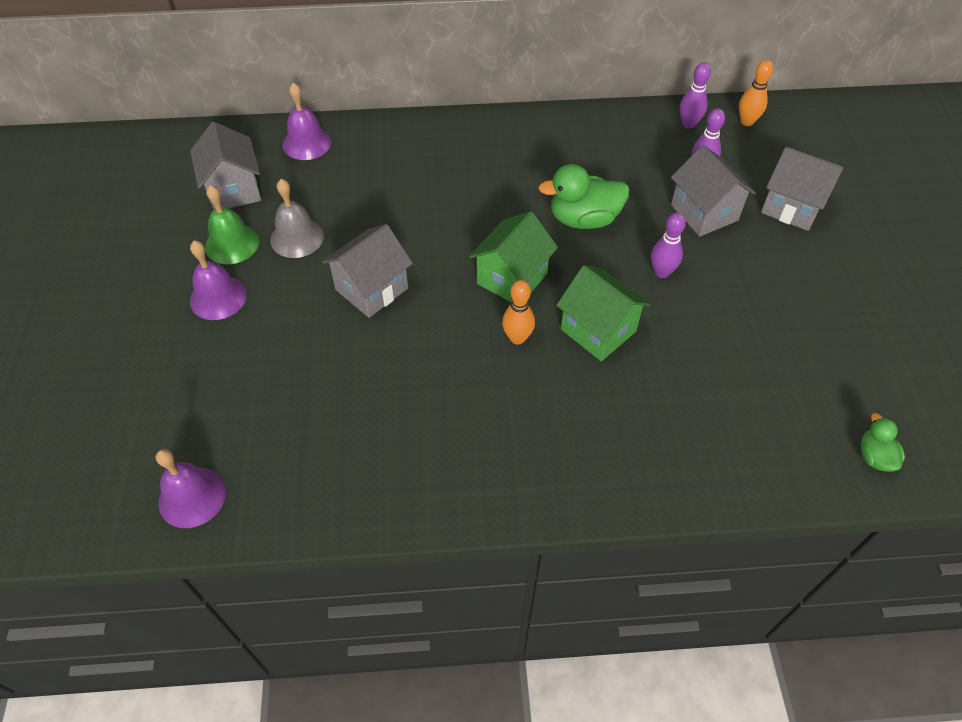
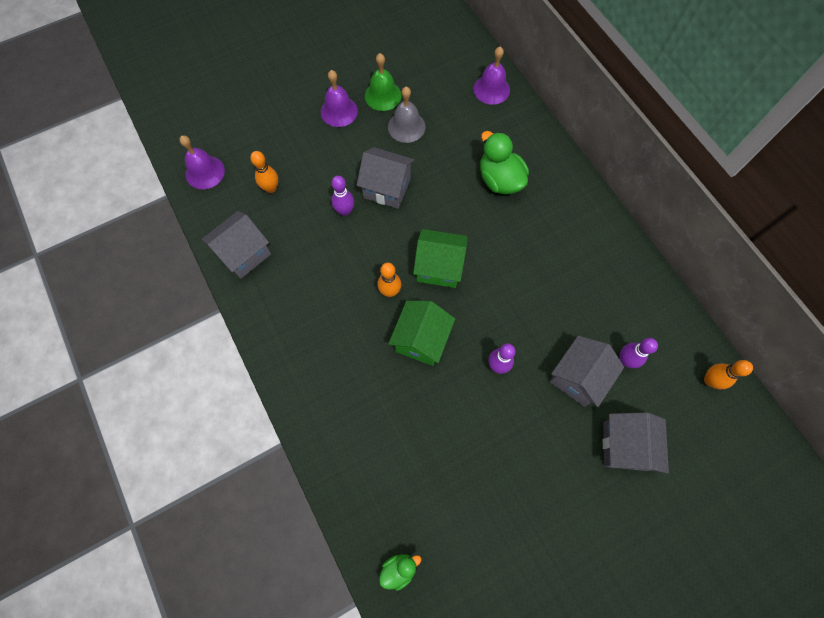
camera: 65 degrees right, 15 degrees up
(234, 190) = (426, 72): grey house -> grey house (244, 254)
(281, 418) = (271, 188): none -> orange bowling pin
(583, 219) = (520, 292): green duck -> green duck (499, 180)
(688, 124) = (675, 334): purple bowling pin -> purple bowling pin (345, 211)

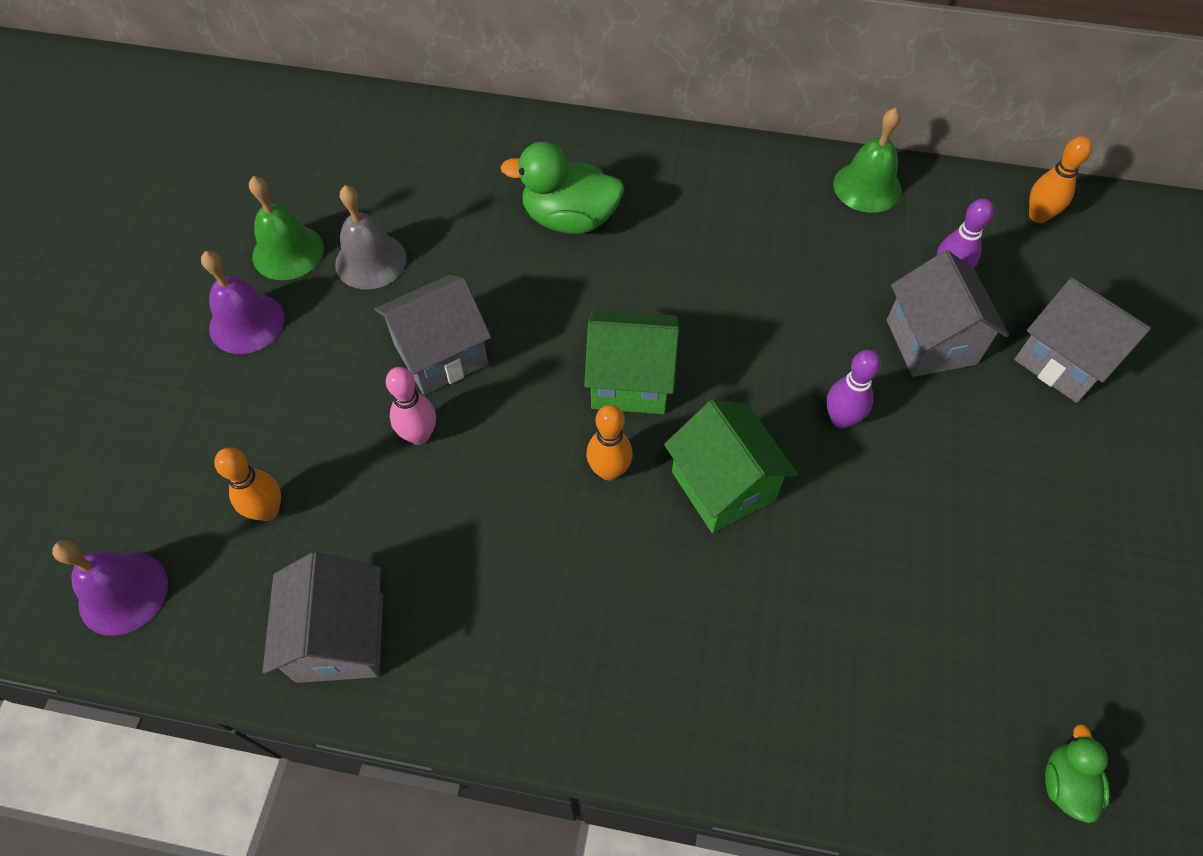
camera: 50 degrees left, 10 degrees down
(345, 211) = (419, 435): purple bowling pin -> pink bowling pin
(439, 267) = (630, 381): green house -> green house turned 45 degrees clockwise
(491, 89) = (427, 131): purple bell -> none
(646, 288) = (867, 187): none -> green bell

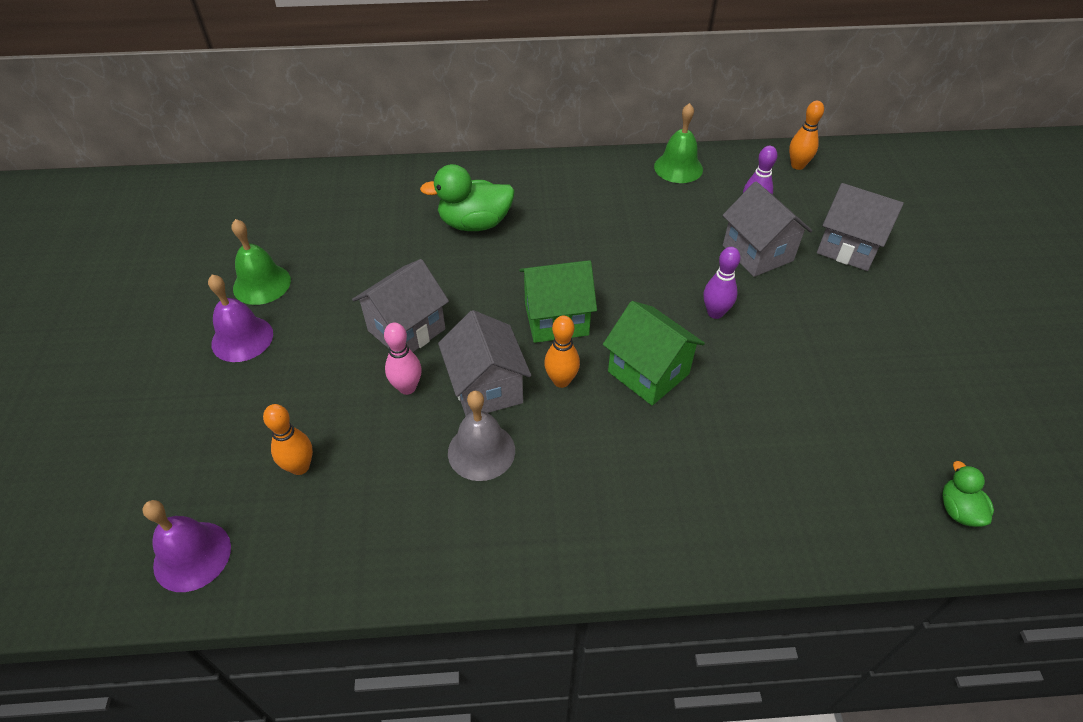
camera: 15 degrees left, 10 degrees down
(340, 638) = (389, 545): grey house -> grey house (486, 388)
(371, 261) = (330, 278): grey bell -> grey bell (481, 451)

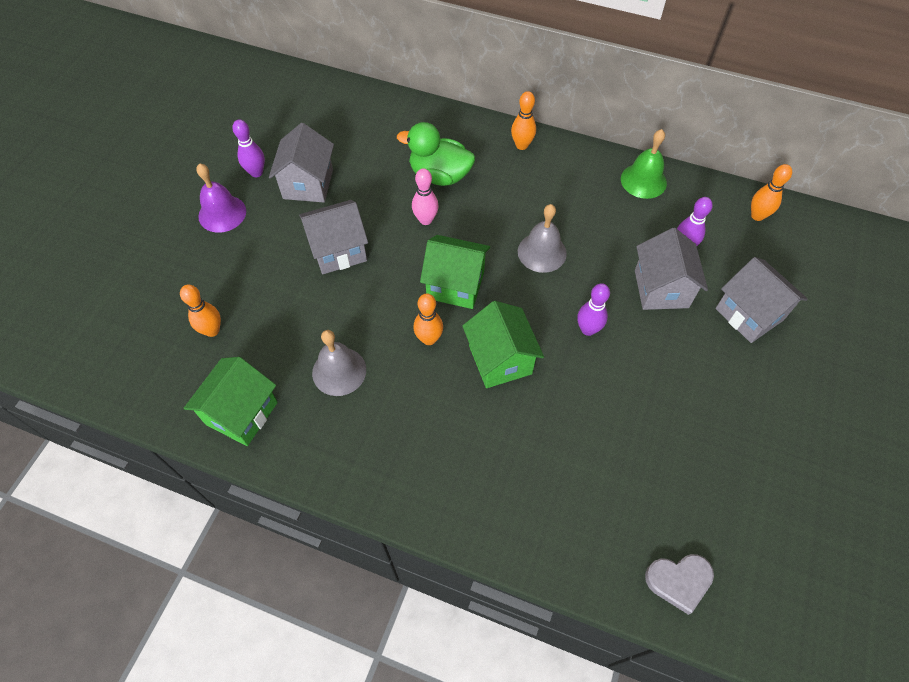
camera: 25 degrees right, 10 degrees up
(192, 556) = (117, 366): purple bell -> none
(262, 284) = (256, 172): green bell -> purple bowling pin
(390, 543) = (241, 413): none -> green house
(407, 387) = (314, 299): pink bowling pin -> pink bowling pin (425, 220)
(486, 388) = (370, 322): grey house -> grey house (308, 184)
(542, 172) = (521, 145): none -> orange bowling pin
(624, 259) = (542, 252): none -> grey bell
(958, 510) = (678, 581): green duck -> grey heart

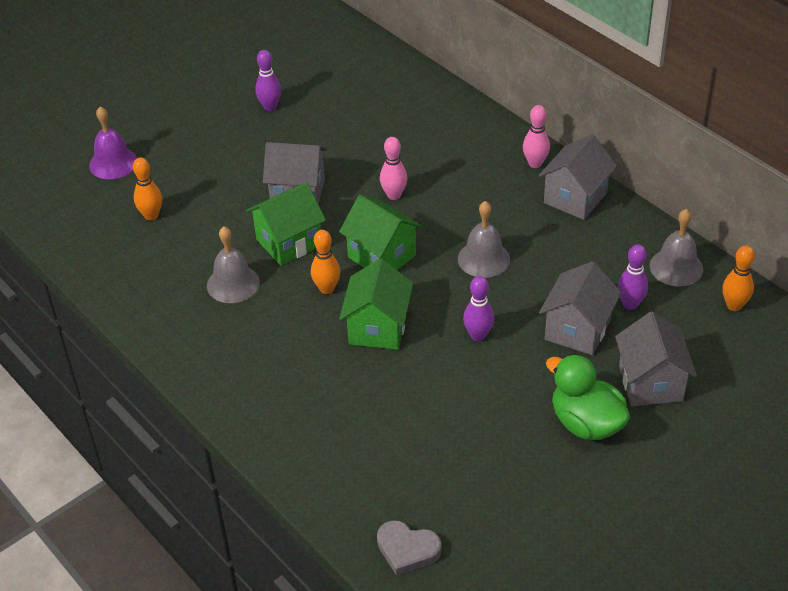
camera: 30 degrees right, 15 degrees down
(222, 213) = (219, 130): purple bell -> purple bell (113, 163)
(241, 413) = (134, 284): green house -> green house (289, 242)
(308, 184) = (308, 131): grey house -> grey house (575, 198)
(439, 175) = (434, 163): green duck -> green duck (586, 423)
(521, 145) = (535, 163): orange bowling pin -> pink bowling pin
(643, 180) = (636, 234): green bell -> none
(693, 198) = (676, 267): none -> grey bell

